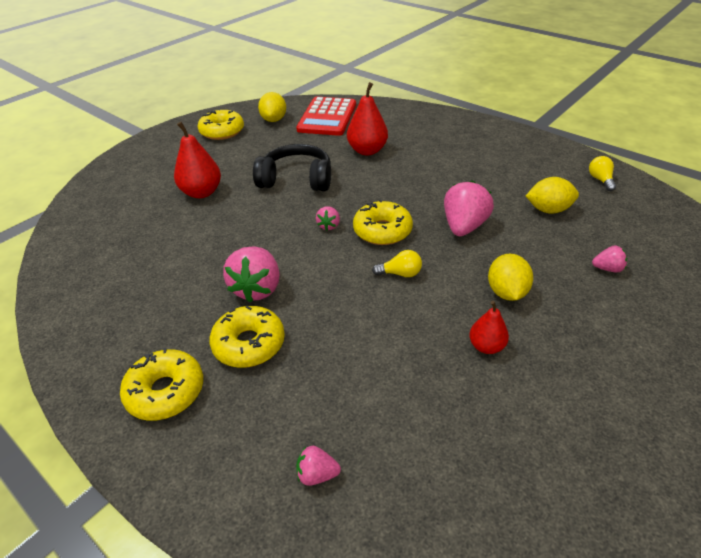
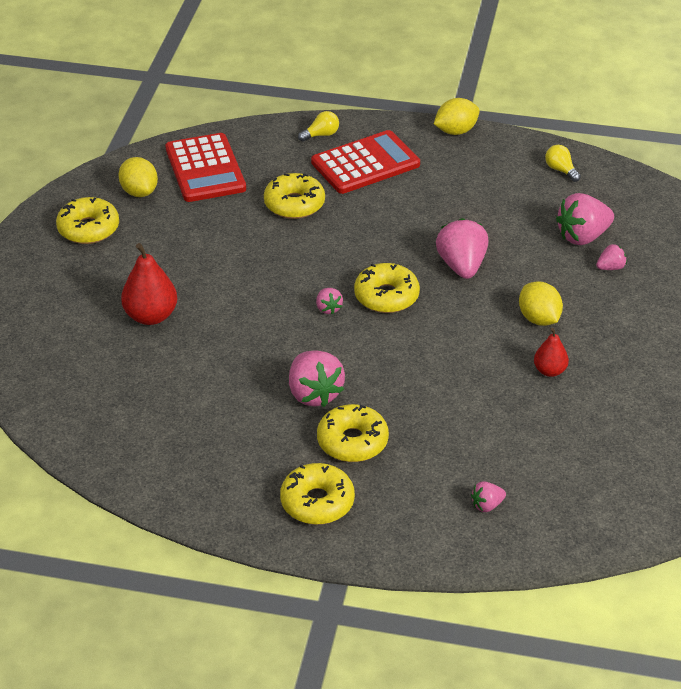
camera: 30 degrees left, 0 degrees up
(296, 179) = (245, 266): black headphones -> none
(367, 150) = (294, 204): red pear -> yellow donut
(400, 273) = (435, 333): yellow light bulb -> yellow light bulb (321, 135)
(440, 139) = (365, 163): none -> red calculator
(548, 210) = (529, 221): yellow lemon -> yellow lemon (456, 131)
(593, 235) = (583, 237): none -> pink strawberry

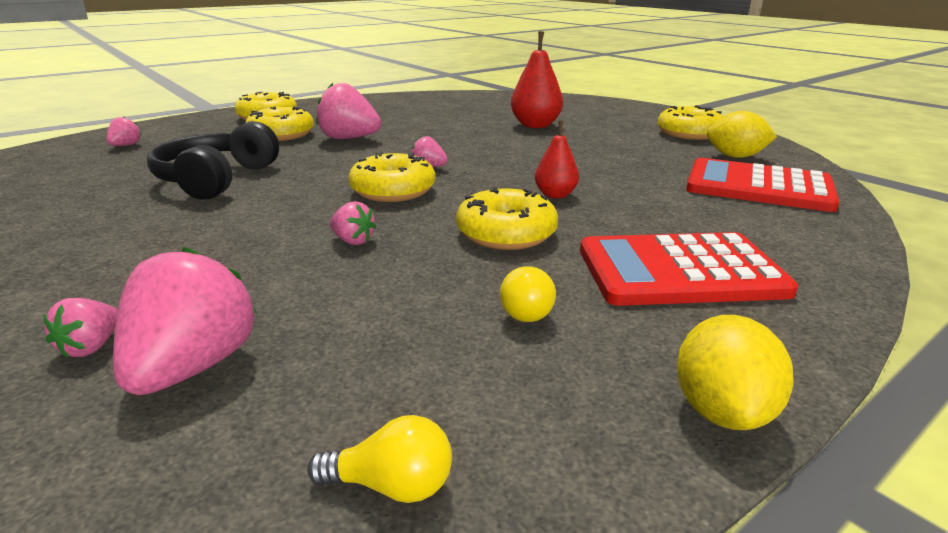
camera: 130 degrees right, 15 degrees down
(294, 204) = (628, 203): yellow donut -> yellow donut (506, 233)
(321, 135) = (803, 269): yellow light bulb -> yellow light bulb (528, 310)
(365, 163) = (680, 271): red calculator -> red calculator turned 75 degrees clockwise
(461, 266) = (353, 241): pink strawberry -> pink strawberry, size x0.50
(468, 384) = (216, 179): none -> black headphones
(539, 319) = (180, 242): yellow lemon -> none
(549, 371) = (124, 214): red pear -> red pear (555, 195)

